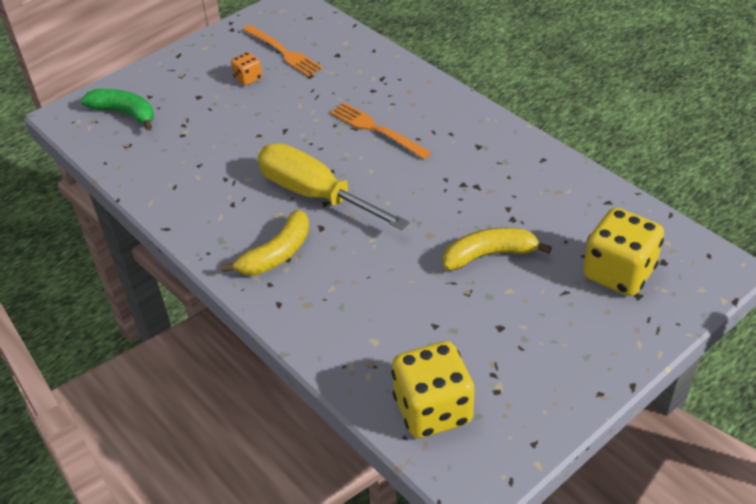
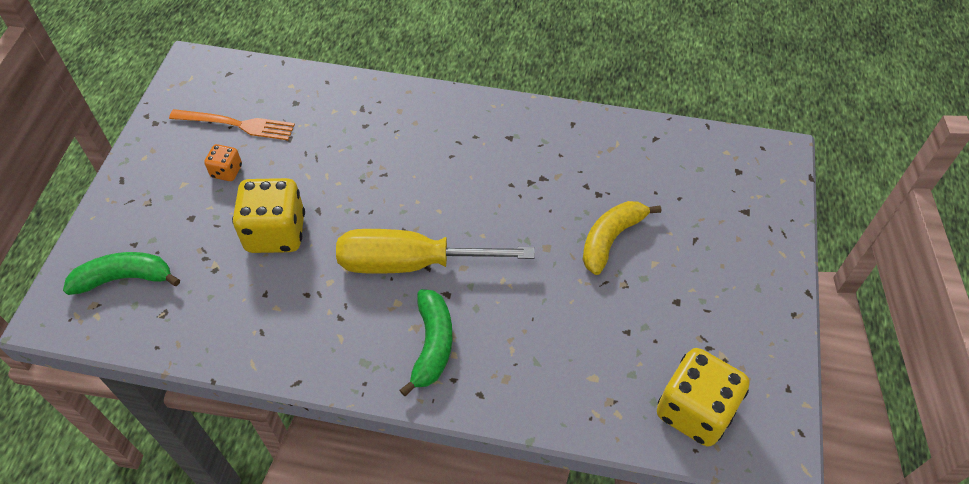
camera: 40 degrees left, 10 degrees up
(277, 254) = (432, 345): yellow banana -> green banana
(377, 130) = (406, 165): orange fork -> none
(618, 273) = (717, 199): yellow dice -> yellow dice (276, 233)

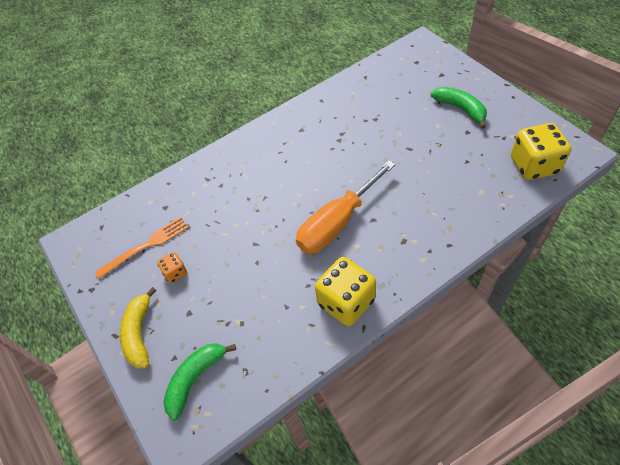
camera: 40 degrees left, 0 degrees up
(276, 233) = (249, 274): yellow dice -> yellow dice (346, 302)
(411, 263) = (337, 223): yellow screwdriver -> orange screwdriver
(432, 345) = (399, 246): green banana -> green banana (460, 109)
(610, 239) = (407, 132): yellow banana -> yellow banana (139, 333)

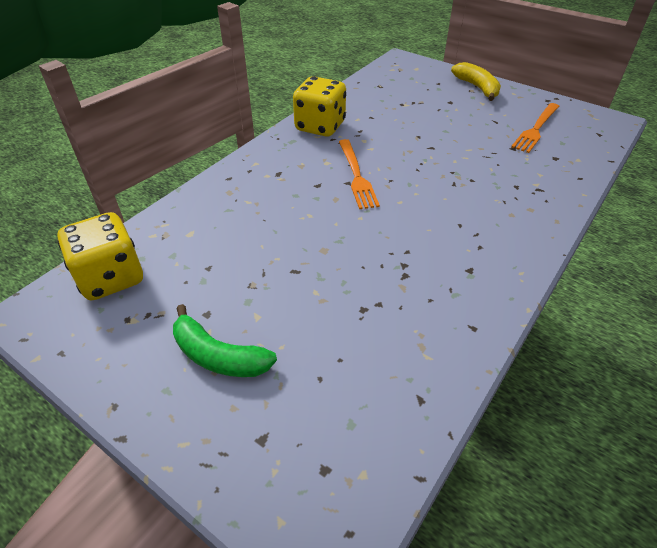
camera: 155 degrees right, 10 degrees down
(175, 272) = (487, 119): orange dice -> none
(195, 379) = (413, 78): green banana -> none
(337, 223) = (356, 175): orange screwdriver -> orange fork

